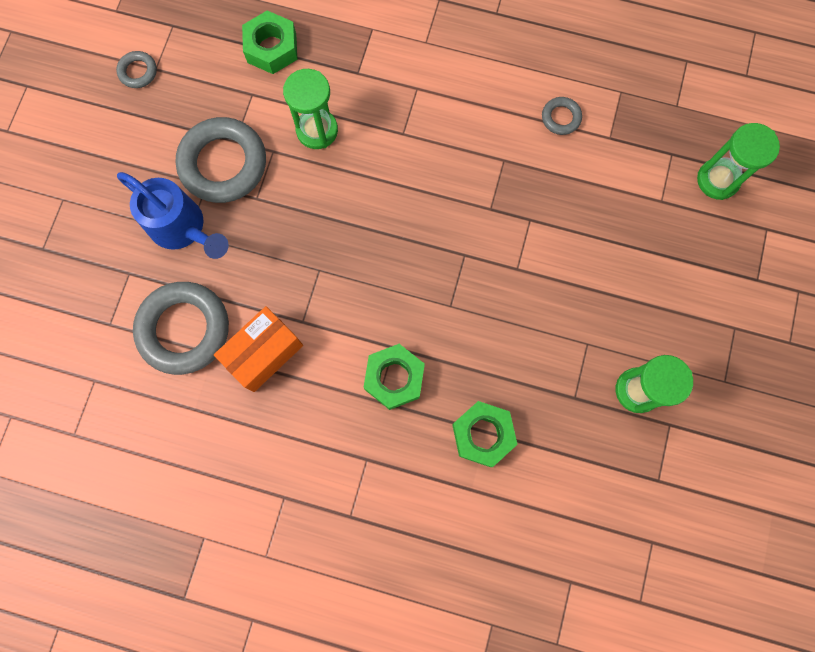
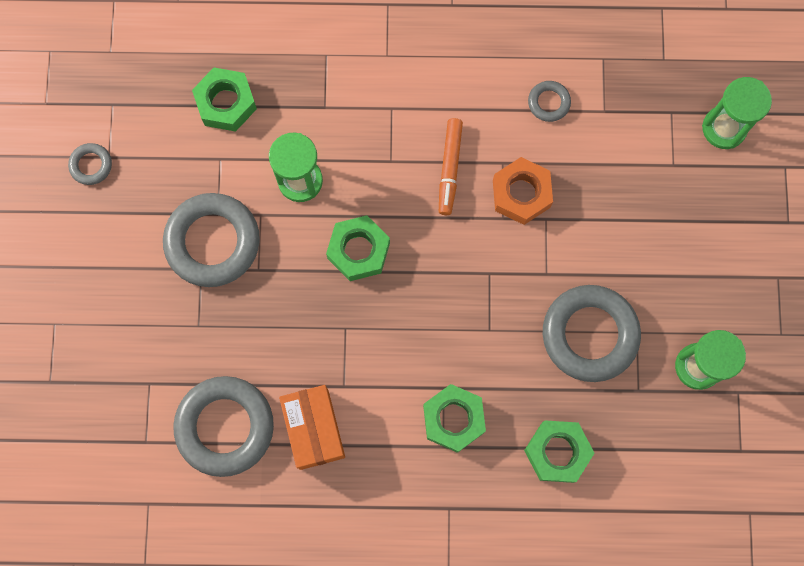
camera: 15 degrees left, 0 degrees up
(183, 228) = (191, 322): blue watering can -> none
(264, 353) = (314, 429): orange box -> orange box turned 45 degrees counterclockwise
(351, 204) = (358, 251): none -> green nut
(454, 153) = (450, 168): none -> orange marker
(513, 191) = (521, 194): none -> orange nut
(542, 334) = (589, 334): none -> grey ring

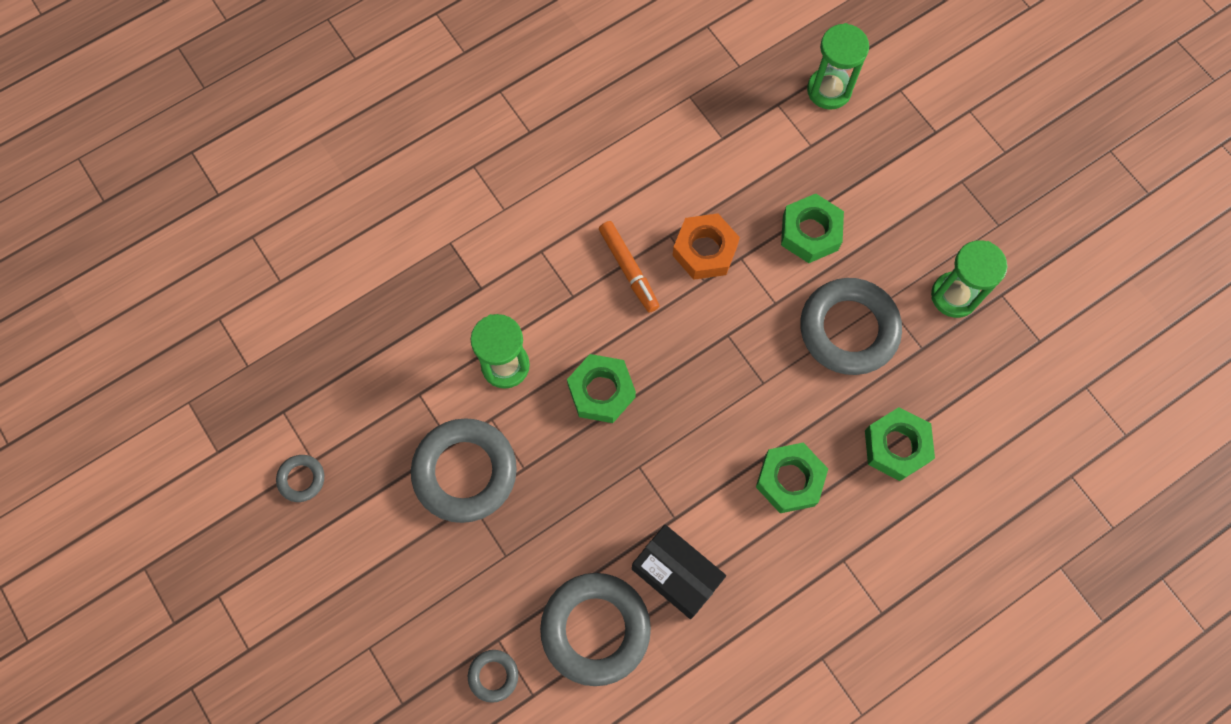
camera: 35 degrees left, 5 degrees down
(226, 103) = (389, 342): green nut -> green nut (810, 232)
(314, 429) = (676, 574): orange box -> black box
(548, 102) = (671, 160): grey ring -> grey ring (493, 676)

